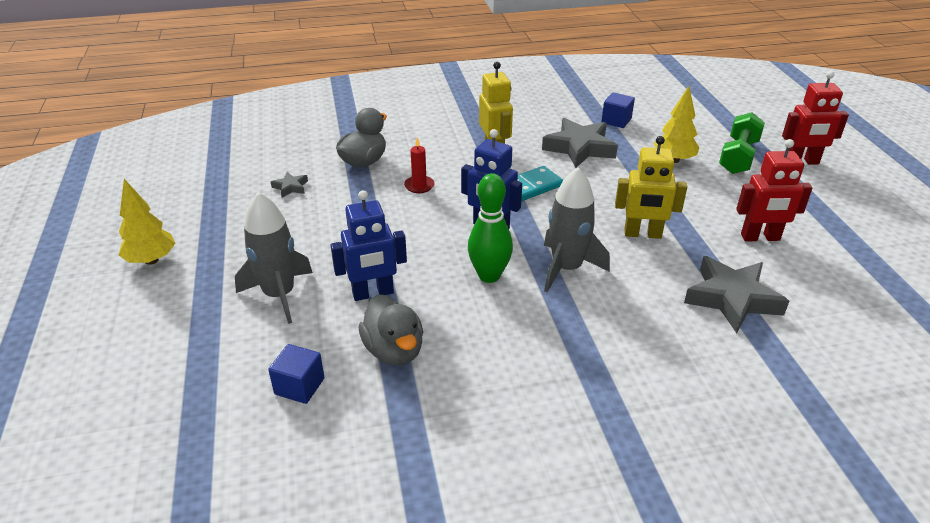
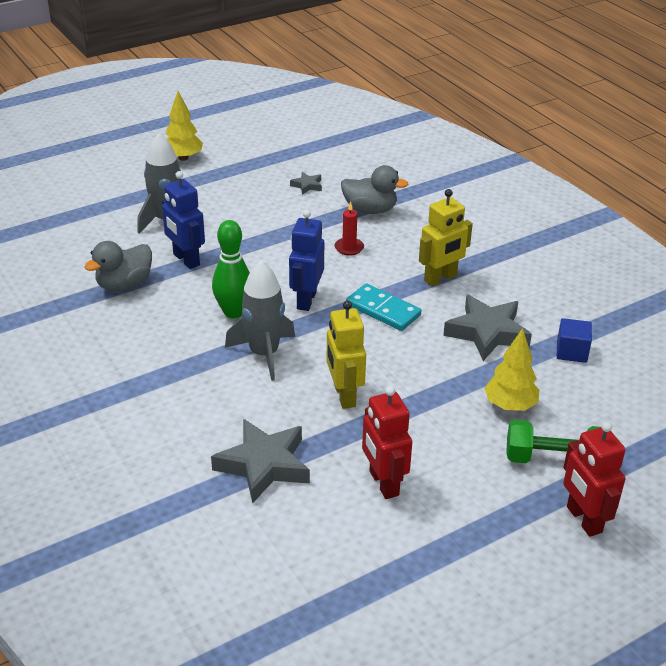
camera: 70 degrees right, 0 degrees up
(299, 386) = (76, 254): blue cube -> none

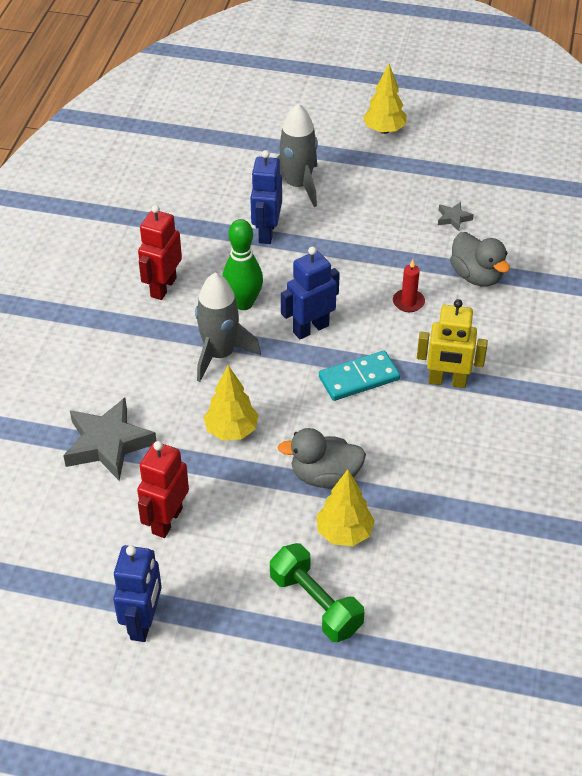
camera: 45 degrees right, 10 degrees up
(124, 285) = (196, 227): grey duck -> grey duck (325, 476)
(344, 395) = (231, 430): yellow robot -> yellow tree
(383, 310) = (359, 378): turquoise domino -> turquoise domino turned 75 degrees clockwise
(466, 561) = (143, 622): none -> blue robot
(487, 332) = (416, 458): grey star -> none
(571, 352) = (464, 526): blue cube -> none
(583, 519) = (268, 665): red robot -> red robot (163, 287)

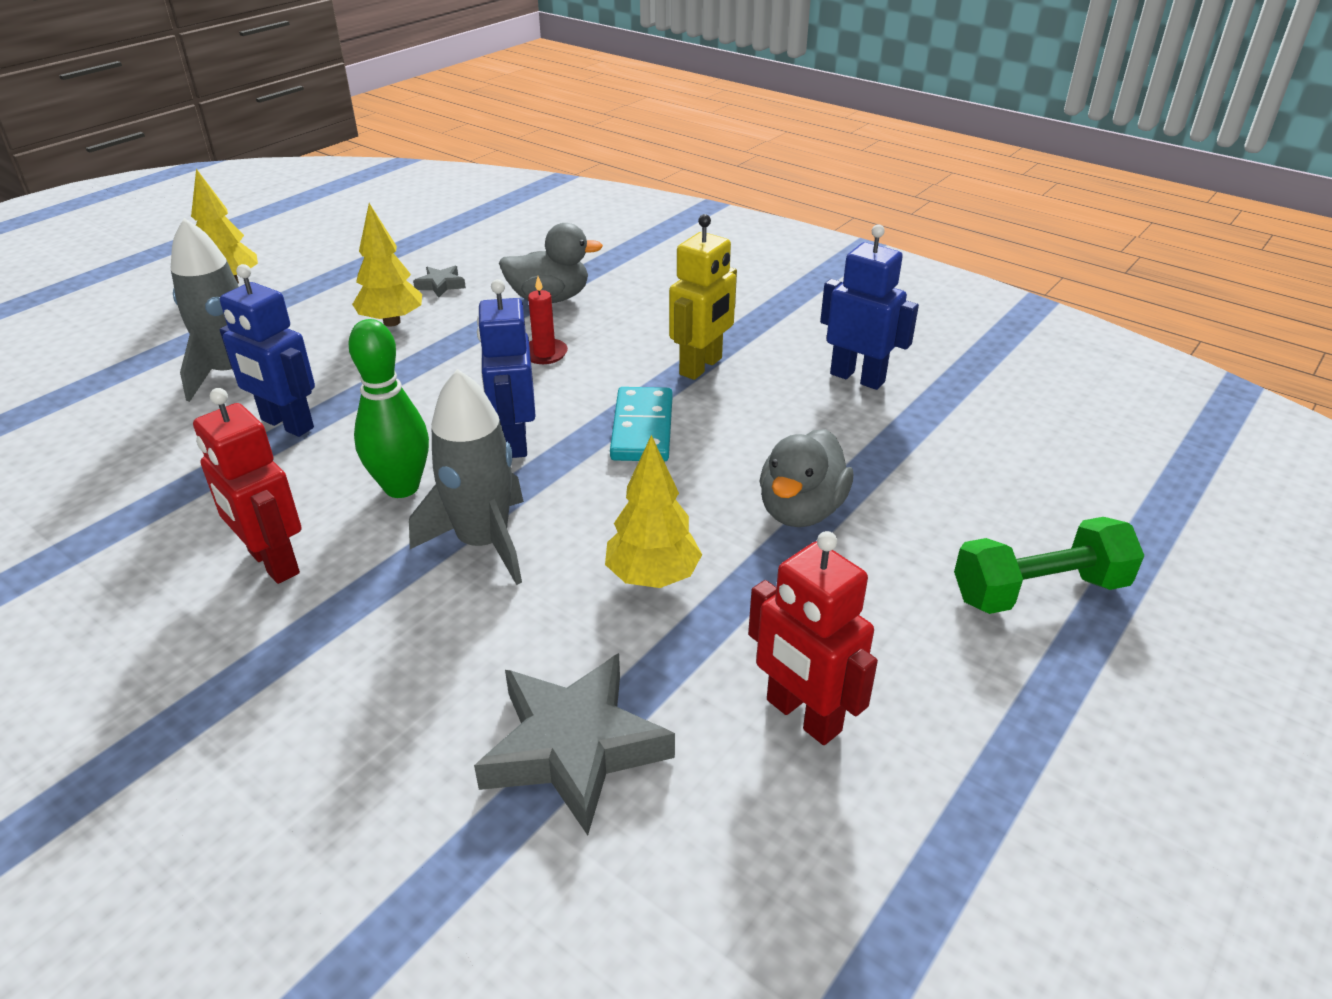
camera: 65 degrees left, 10 degrees down
(143, 622) = (1028, 822): blue robot -> blue robot (857, 378)
(344, 533) = (915, 524): yellow tree -> yellow tree (392, 322)

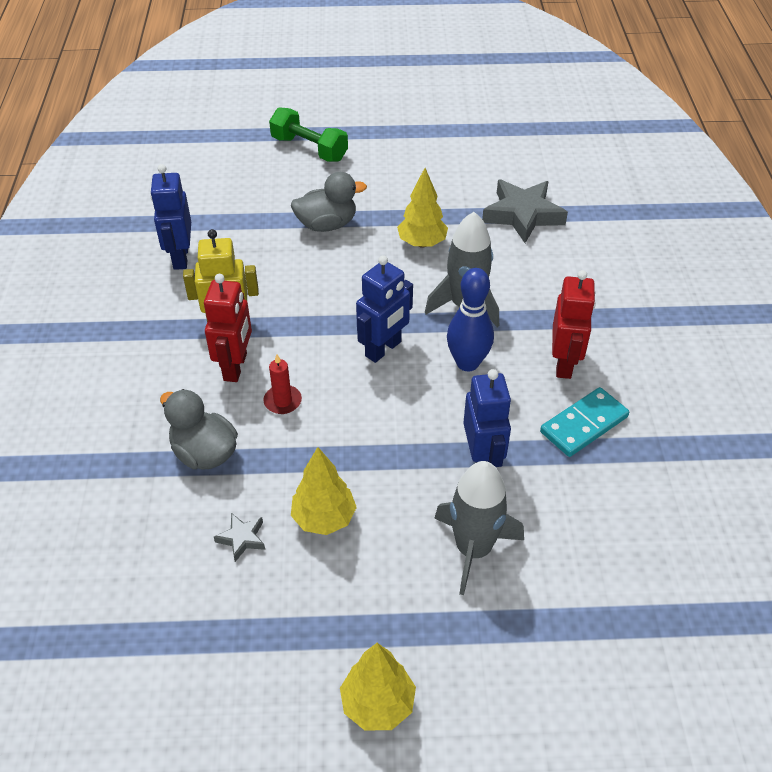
camera: 130 degrees left, 10 degrees up
(401, 487) = (467, 363): green bowling pin -> blue bowling pin
(642, 429) = (318, 309): turquoise domino -> turquoise domino (583, 424)
(802, 716) = (443, 175): red robot -> red robot (236, 367)

